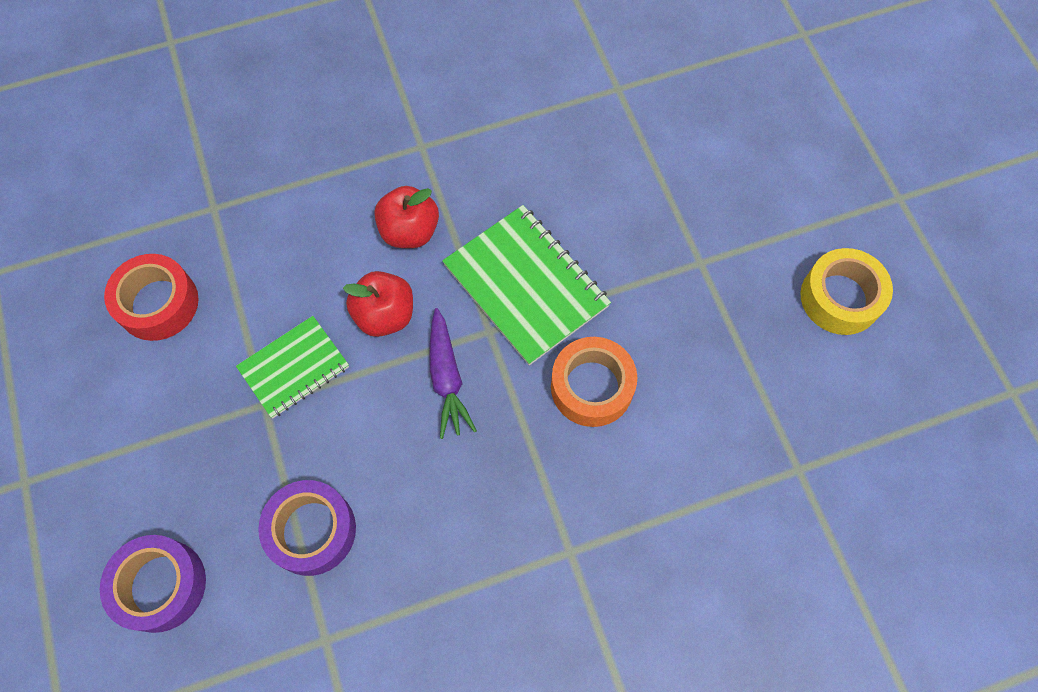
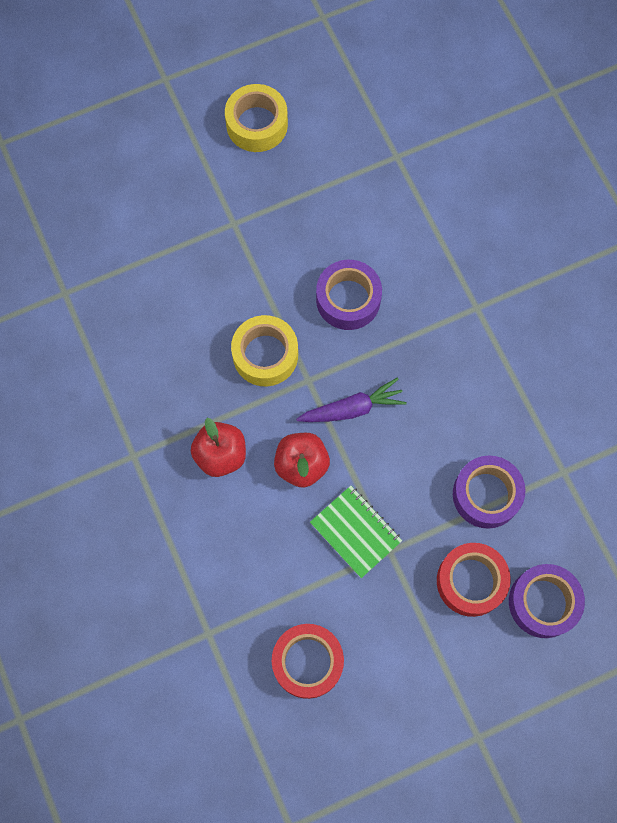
camera: 95 degrees left, 5 degrees up
(207, 497) = (471, 581): none -> red tape
(526, 286) = (265, 355): green notebook -> yellow tape
(592, 387) = (348, 299): orange tape -> purple tape

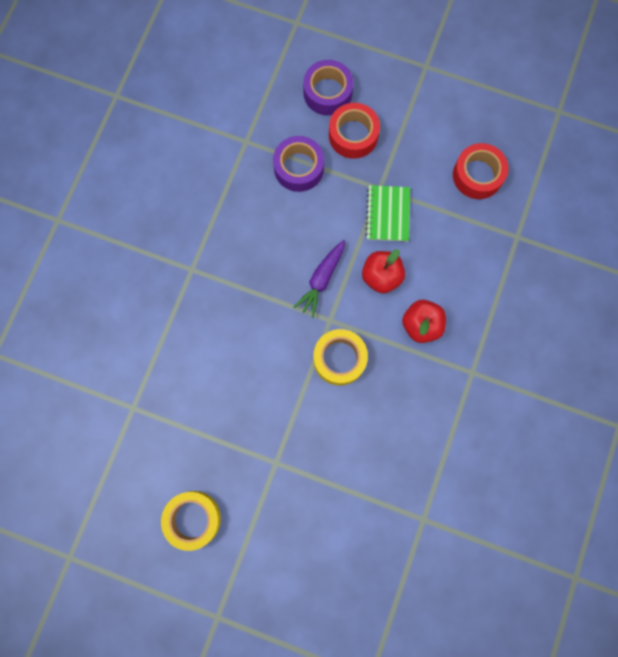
camera: 135 degrees left, 5 degrees up
(348, 299) = (258, 345): purple tape -> none
(352, 408) = (321, 280): purple carrot -> purple carrot turned 90 degrees counterclockwise

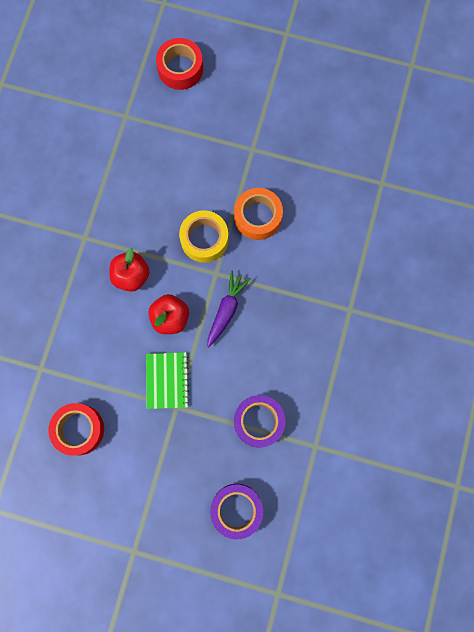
camera: 175 degrees right, 0 degrees up
(193, 519) = (316, 101): yellow tape -> none
(278, 379) = (257, 217): none -> orange tape
(353, 135) = (206, 463): red tape -> red tape (180, 69)

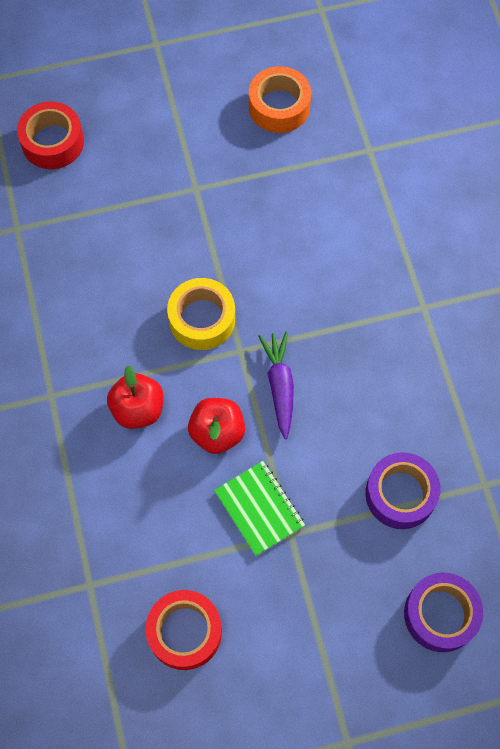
camera: 30 degrees left, 10 degrees down
(257, 217) = (250, 260): orange tape -> orange tape (279, 106)

